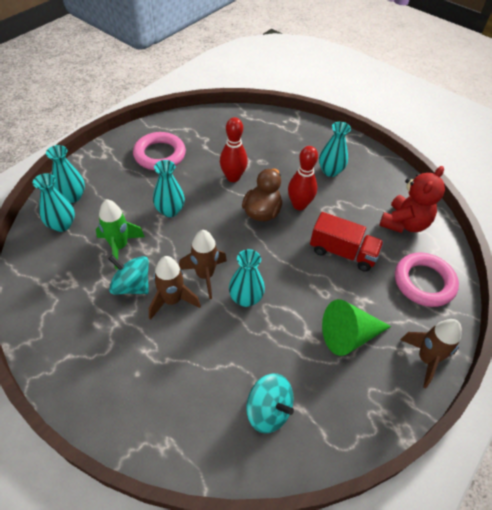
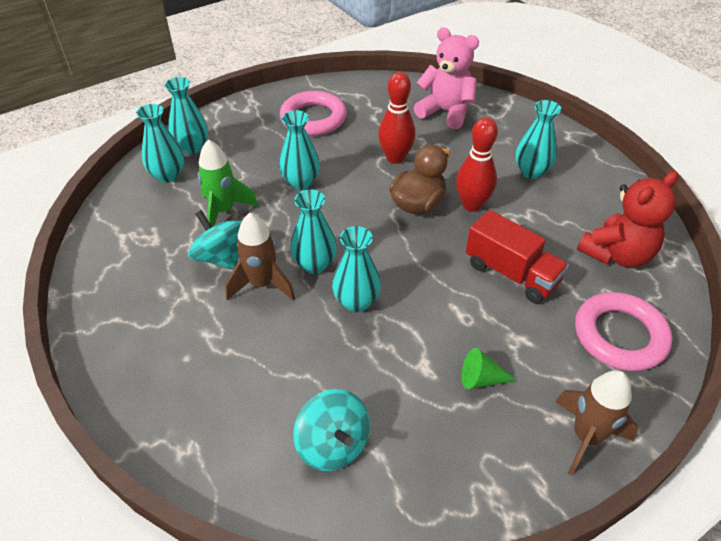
camera: 20 degrees right, 5 degrees down
(205, 275) = (314, 264): brown rocket -> turquoise vase
(256, 133) = (446, 112): none -> pink teddy bear
(349, 335) = (481, 379): green cone -> green cone, size x0.54

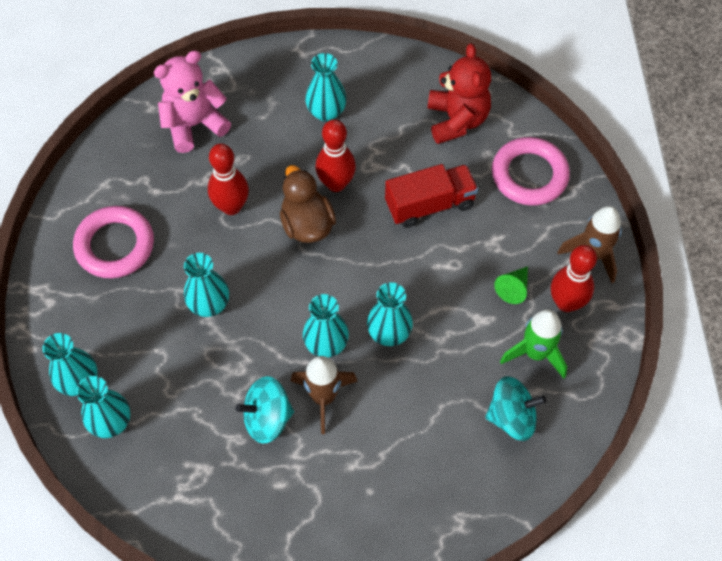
camera: 60 degrees left, 15 degrees up
(223, 211) = (205, 391): green rocket -> green rocket (535, 353)
(505, 437) = (566, 303): none -> red bowling pin

